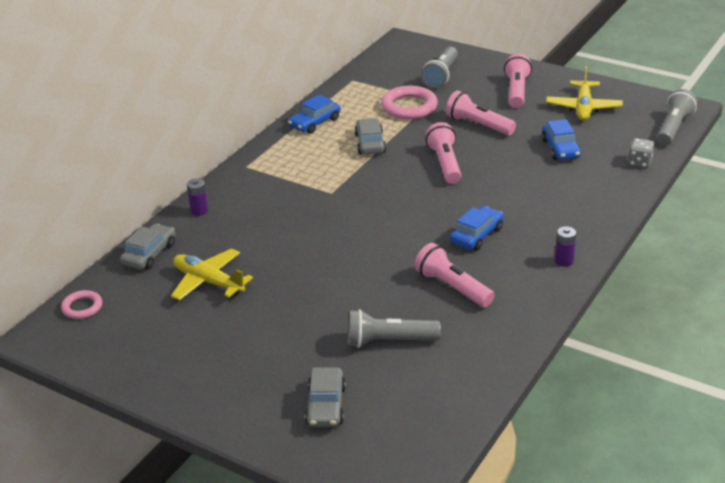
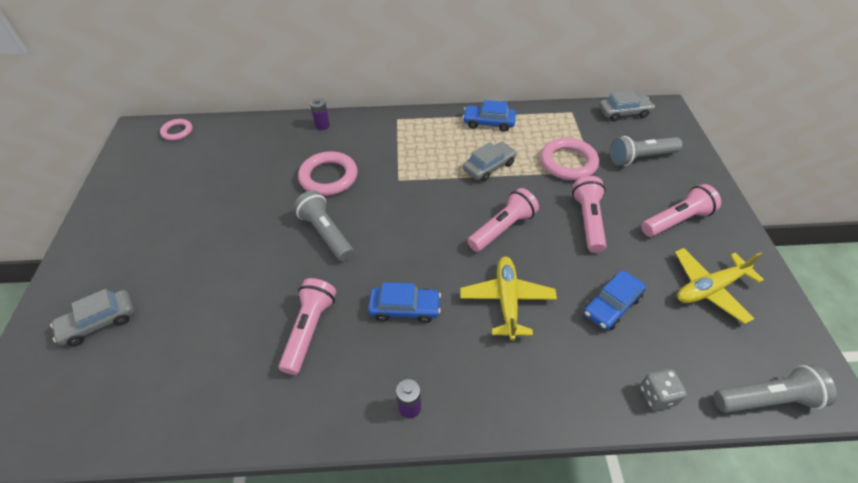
camera: 55 degrees right, 15 degrees up
(149, 254) = (254, 129): grey car -> grey car (623, 113)
(208, 282) = (236, 174): yellow plane -> yellow plane (506, 300)
(282, 228) = (328, 177): none -> pink ring
(389, 341) = (205, 322): grey flashlight -> grey flashlight (326, 233)

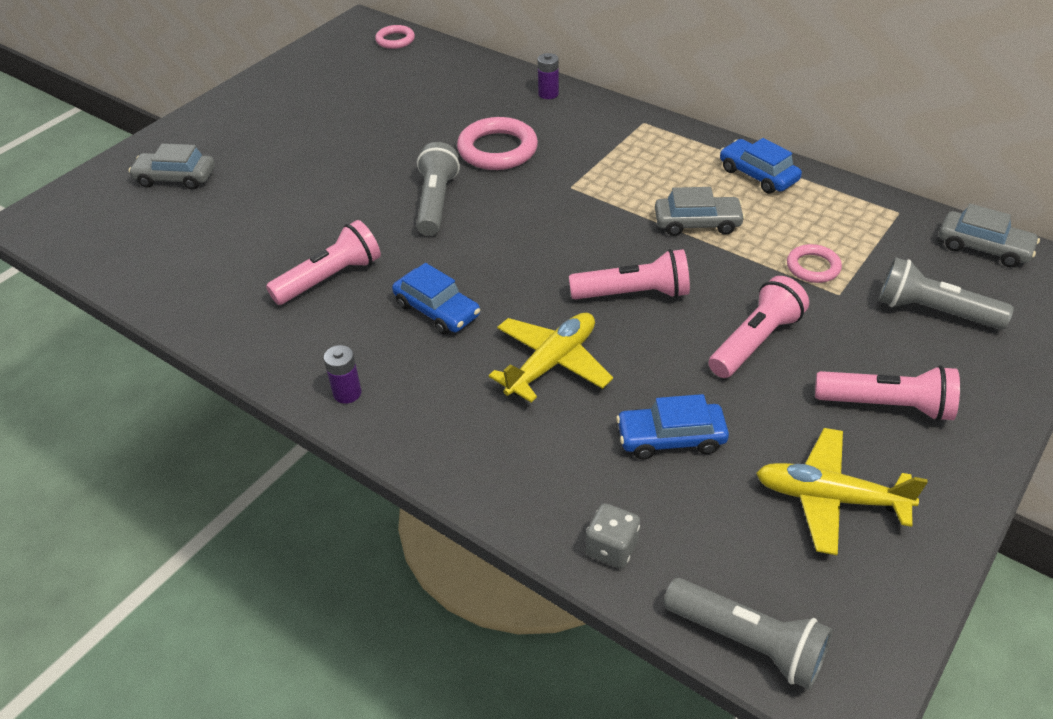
camera: 40 degrees right, 5 degrees down
(568, 162) = (813, 267): pink ring -> pink ring, size x0.57

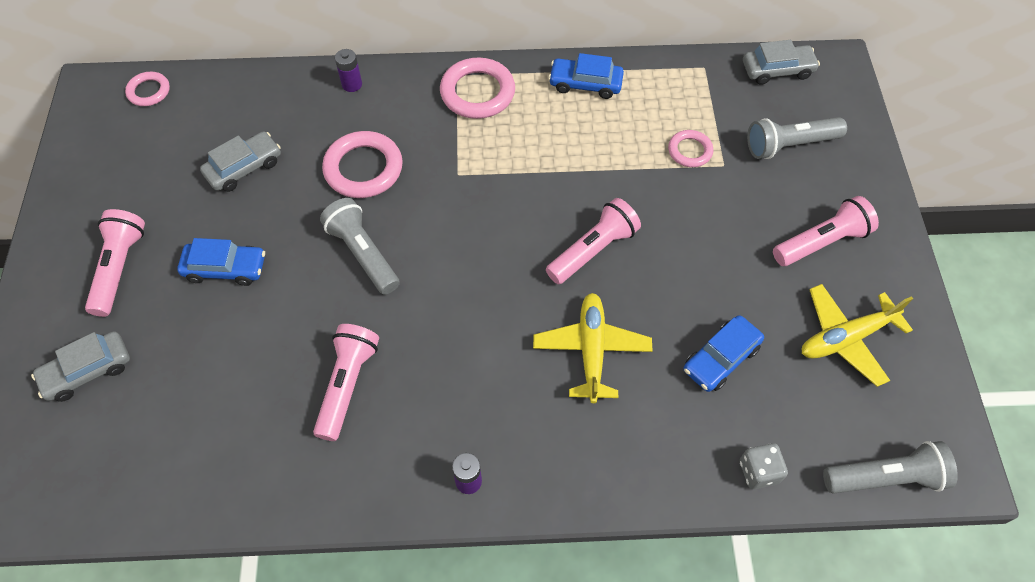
camera: 40 degrees left, 15 degrees up
(437, 310) = (464, 359): blue car -> blue car (225, 268)
(649, 141) = (477, 92): none -> pink ring
(697, 223) = (581, 156): grey car -> grey car (244, 168)
(755, 341) = (706, 241): pink flashlight -> pink flashlight (120, 268)

